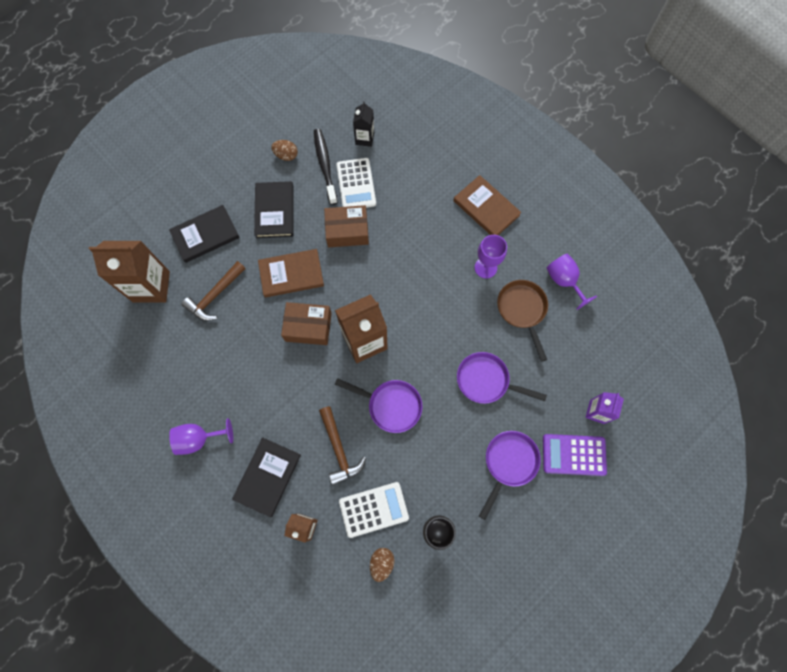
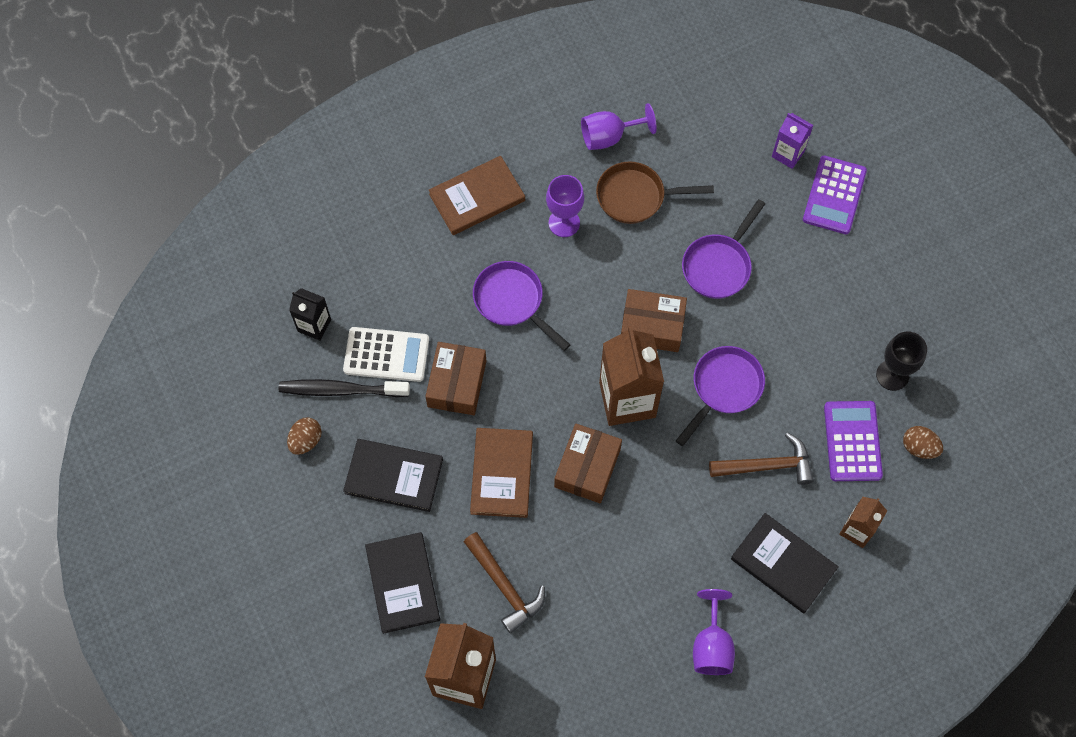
camera: 75 degrees left, 5 degrees down
(374, 509) = (852, 441): white calculator -> purple calculator
(424, 345) = (652, 326): none -> brown box
(508, 463) = (829, 270): purple pan -> purple pan (512, 301)

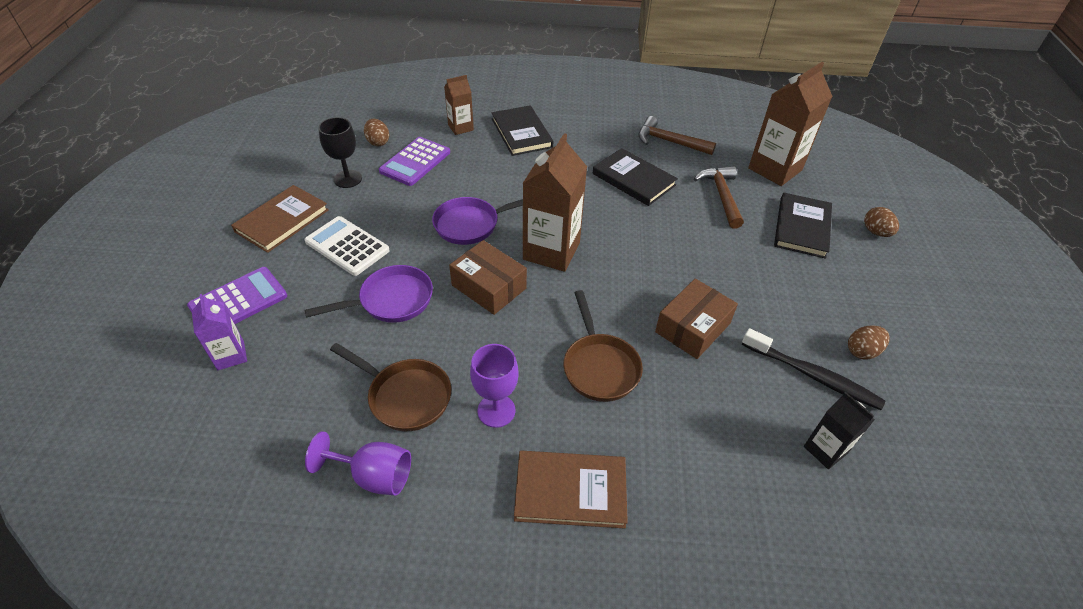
camera: 150 degrees left, 20 degrees down
(324, 623) = (876, 232): none -> brown egg
(386, 355) = (753, 383): white calculator -> white calculator (347, 246)
(394, 476) = (783, 290): black book -> black book (633, 179)
(502, 474) = (687, 253): brown book -> brown book (282, 220)
(512, 301) = (599, 366): purple pan -> brown pan
(587, 468) = (615, 227): brown box -> none
(711, 645) = (598, 122): purple goblet -> none
(767, 466) = (484, 175): brown hammer -> brown hammer (669, 142)

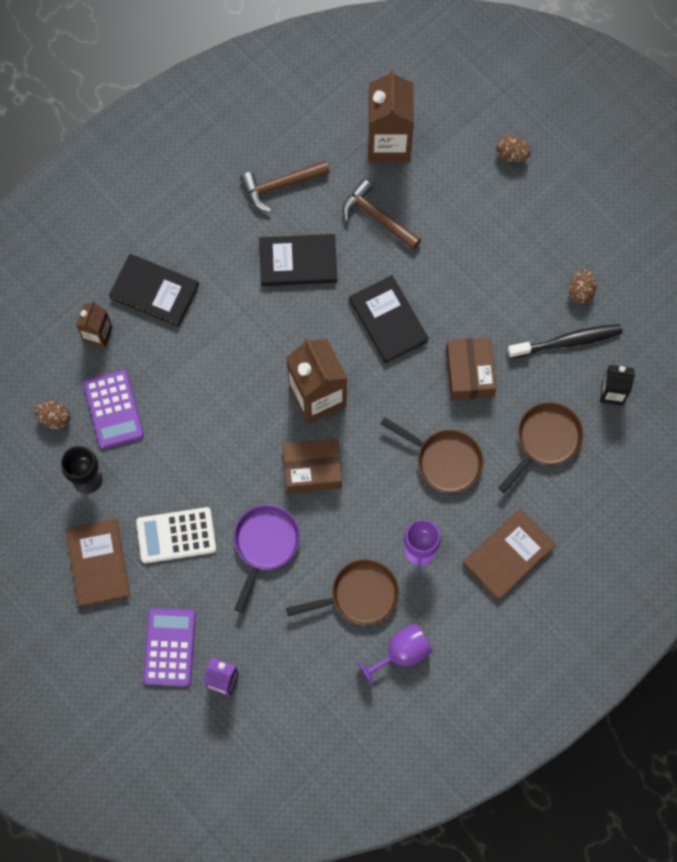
camera: 45 degrees left, 25 degrees up
(471, 224) = (235, 428): purple pan -> none
(712, 430) = (545, 440): none -> brown pan
(801, 227) = (459, 199): black book -> black book (388, 320)

